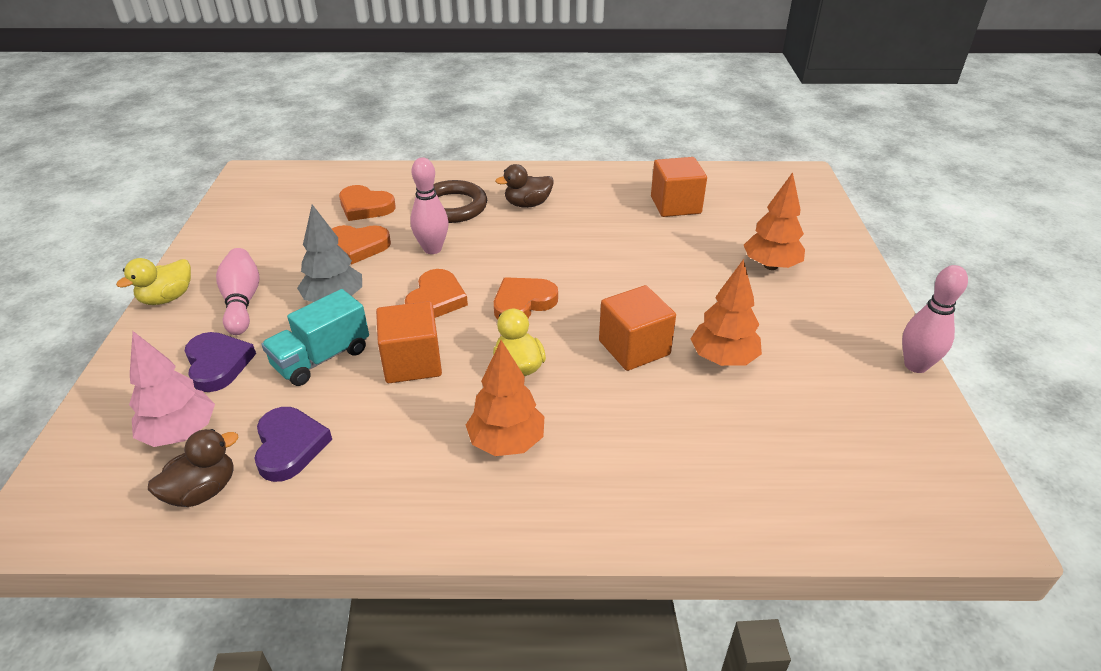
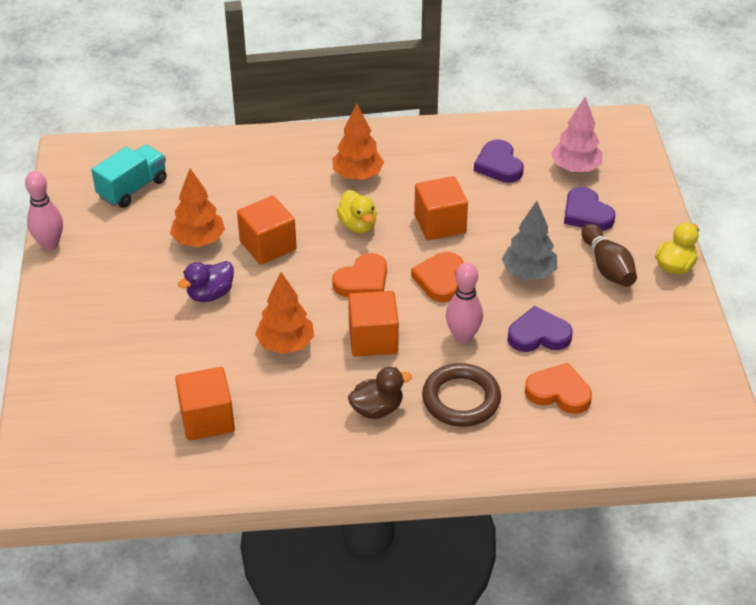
camera: 175 degrees right, 5 degrees up
(203, 491) = (536, 140): brown duck -> none
(242, 302) = (607, 267): pink bowling pin -> brown bowling pin
(321, 358) = (510, 223): turquoise truck -> turquoise truck (133, 188)
(358, 246) = (538, 335): orange heart -> purple heart
(521, 251) = (373, 339): none -> orange cube
(694, 299) = (210, 294): none -> purple duck
(770, 266) = (128, 336): orange tree -> orange tree (286, 344)

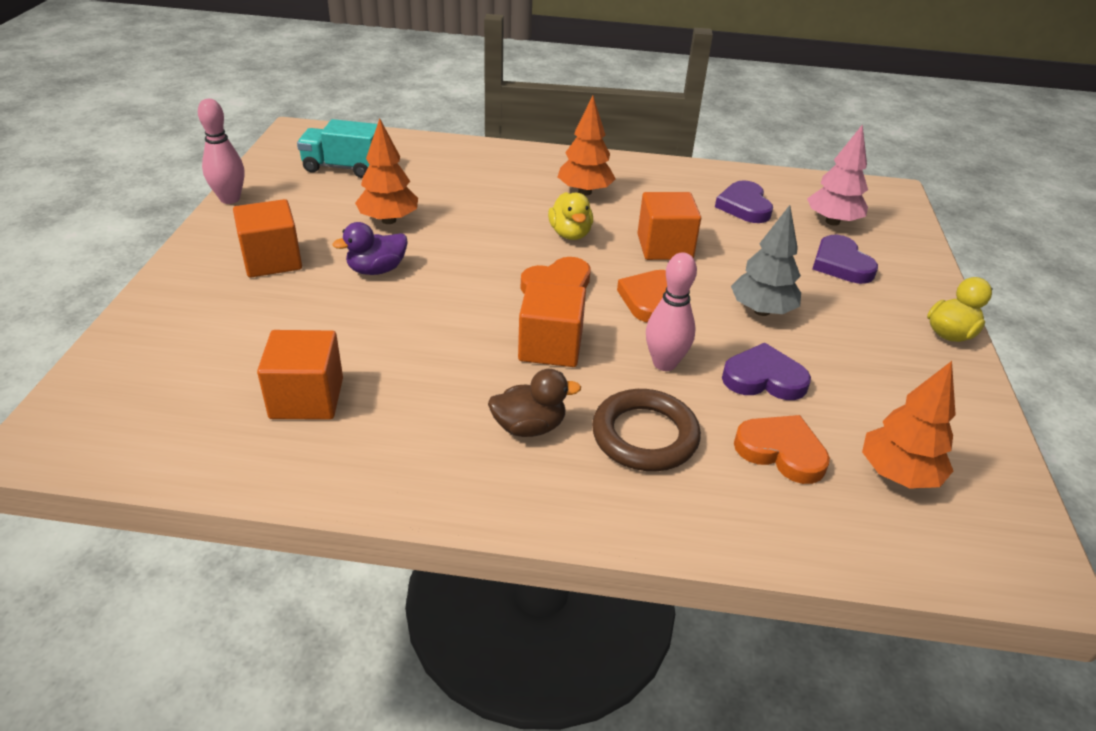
camera: 10 degrees right, 5 degrees down
(133, 188) = (343, 167): turquoise truck -> turquoise truck turned 135 degrees counterclockwise
(268, 245) = (462, 236): orange cube -> orange cube (272, 260)
(286, 344) = (441, 334): orange tree -> orange tree (898, 474)
(607, 267) = (862, 320): brown bowling pin -> none

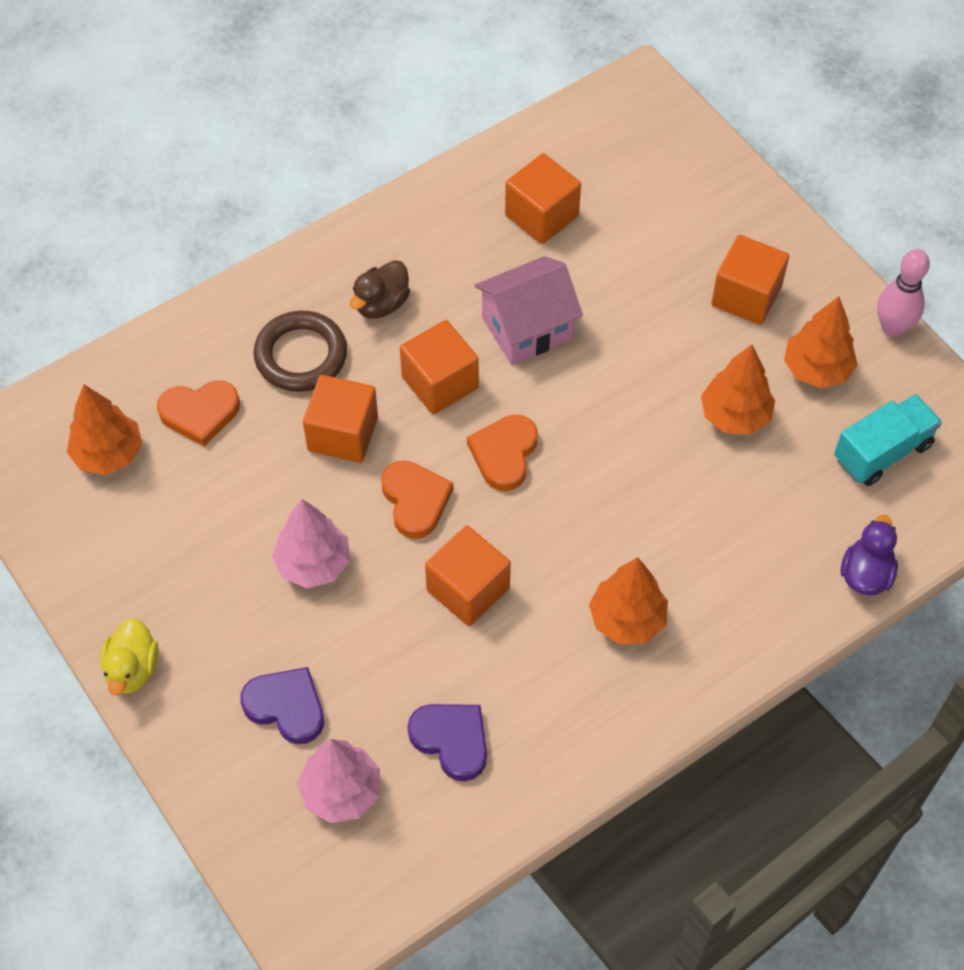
camera: 140 degrees right, 20 degrees up
(306, 209) = (816, 369): none -> orange tree
(376, 270) = (659, 352): purple duck -> purple duck (865, 574)
(439, 336) = (527, 328): none -> pink house
(570, 234) = (567, 534): yellow duck -> none
(664, 363) = (343, 434): pink bowling pin -> orange cube
(761, 311) = (313, 564): grey tree -> pink tree
(764, 378) = (257, 478): purple heart -> none

